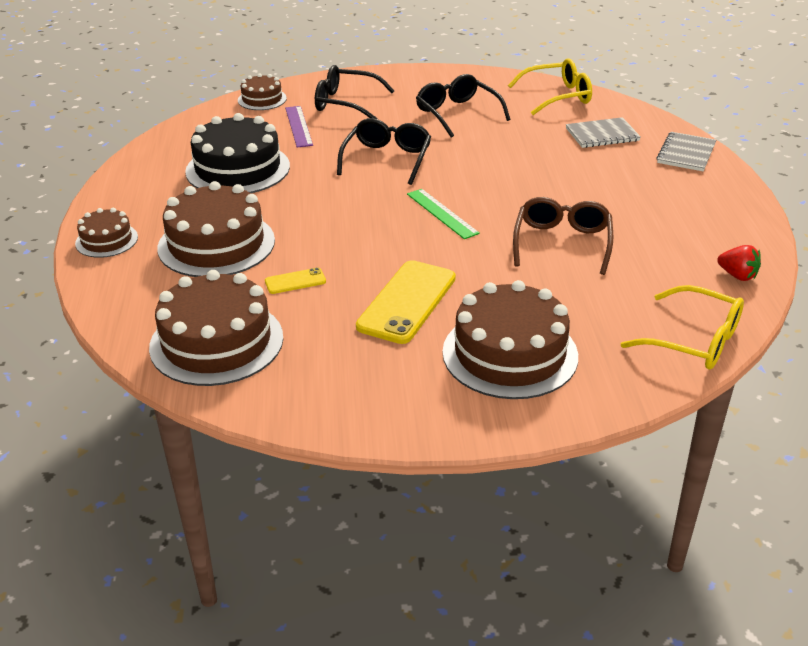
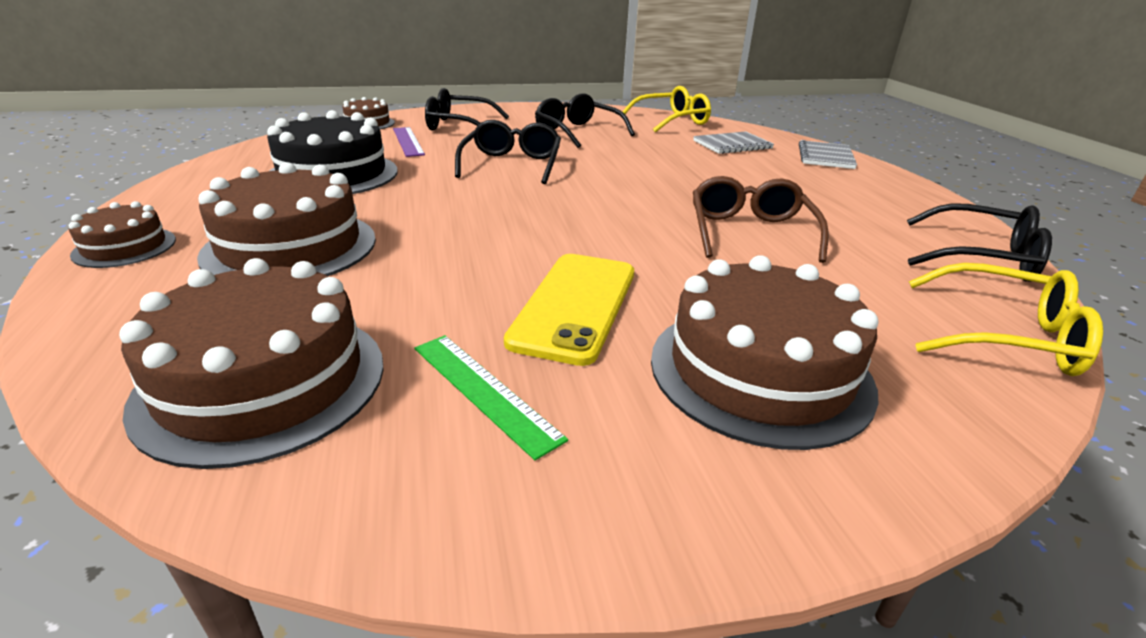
camera: 10 degrees left, 5 degrees down
(295, 281) = (404, 286): yellow phone -> none
(442, 213) = (590, 208): green ruler -> green ruler (484, 391)
(737, 275) = (981, 258): red strawberry -> black glasses

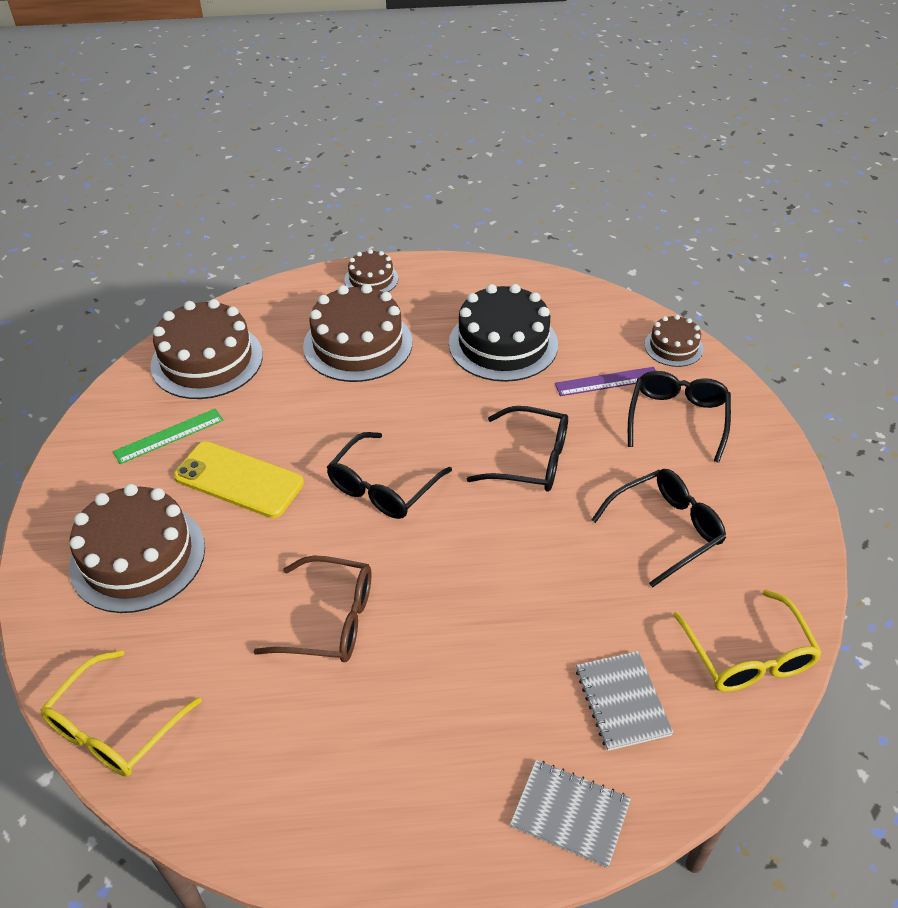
camera: 100 degrees right, 15 degrees up
(981, 258) = (231, 808): black glasses -> black glasses (383, 487)

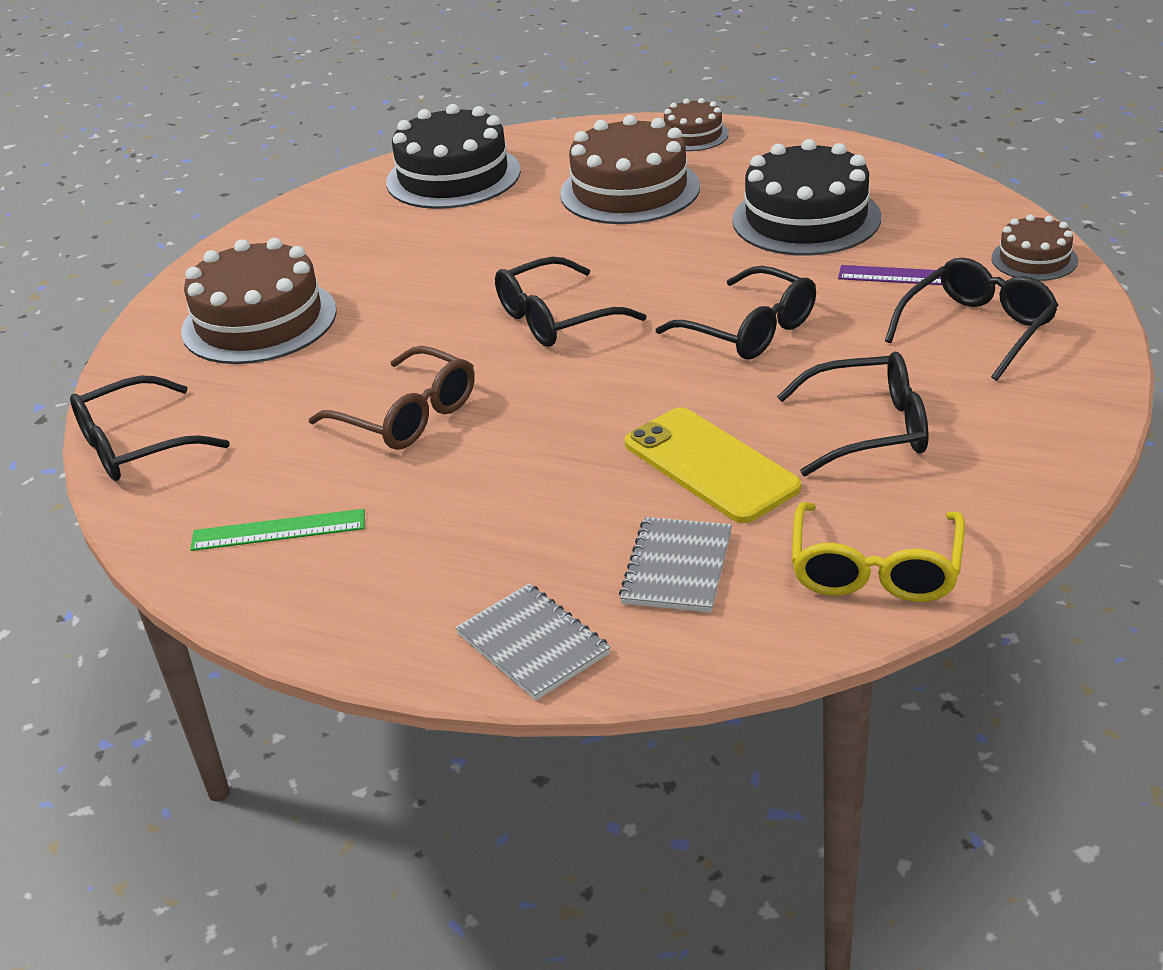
camera: 30 degrees right, 10 degrees down
(114, 728) = (136, 446): yellow glasses -> black glasses
(169, 436) = (365, 231): green ruler -> green ruler (278, 530)
(207, 360) = (453, 176): brown cake -> black cake
(239, 480) = (407, 281): yellow phone -> yellow phone (711, 465)

